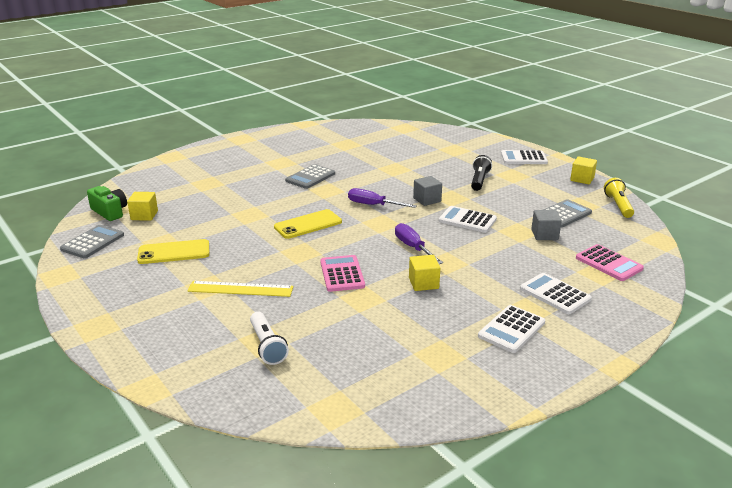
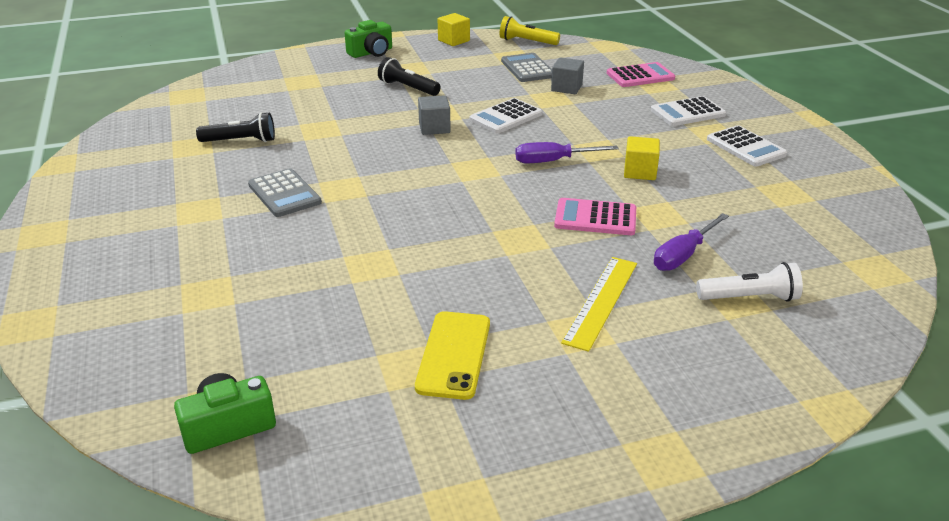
camera: 70 degrees left, 5 degrees up
(93, 242) = (350, 456): grey calculator -> none
(144, 215) = (283, 380): yellow cube -> none
(308, 224) = (442, 220): yellow phone -> none
(361, 153) = (240, 141): none -> black flashlight
(373, 205) = (420, 164): purple screwdriver -> purple screwdriver (683, 255)
(523, 158) = (371, 52): white calculator -> green camera

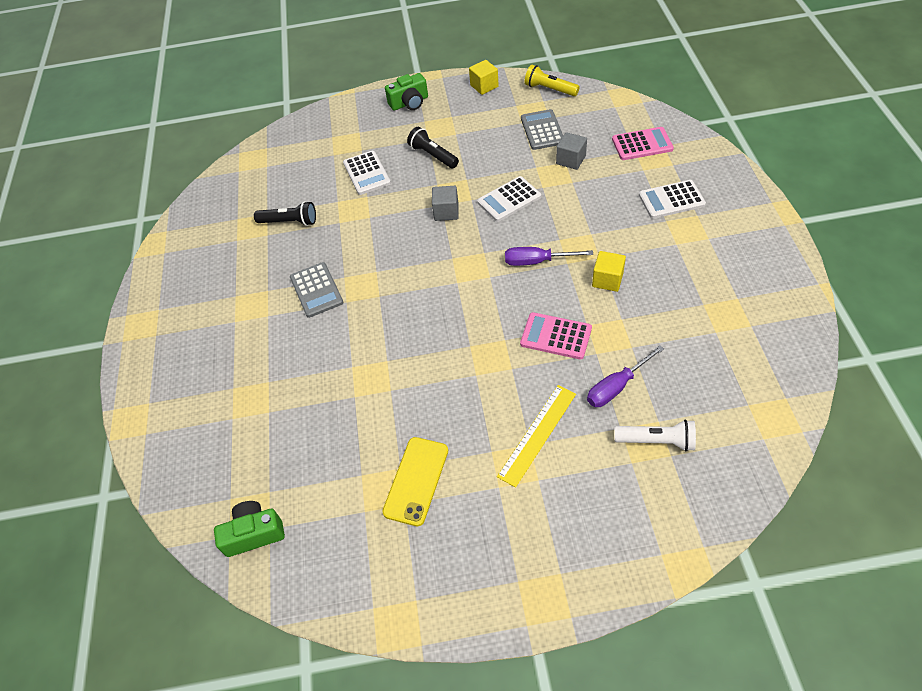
camera: 15 degrees right, 20 degrees up
(745, 147) = (710, 251): white calculator -> white calculator (366, 173)

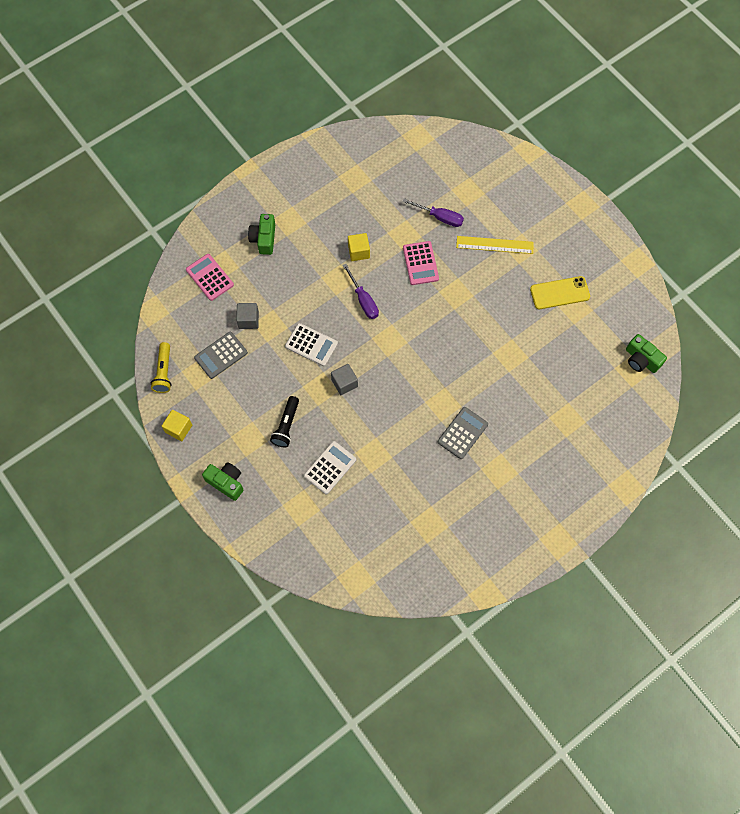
camera: 125 degrees left, 15 degrees up
(289, 222) = (410, 496): black flashlight -> none
(656, 441) = (464, 186): white flashlight -> none
(671, 200) = (264, 239): white calculator -> green camera

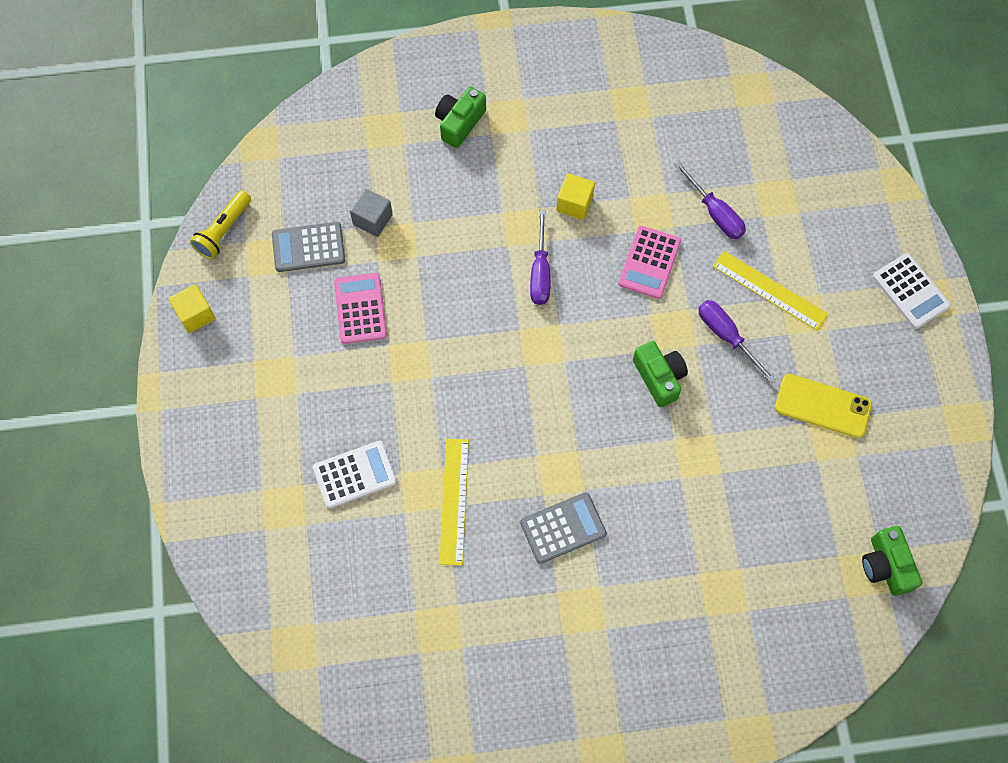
camera: 30 degrees right, 0 degrees up
(210, 277) = (358, 138): pink calculator -> pink calculator (360, 308)
(226, 482) = (210, 419): green camera -> green camera (659, 377)
(286, 425) = (333, 386): black flashlight -> none
(311, 345) = (433, 296): white calculator -> white calculator (910, 291)
(344, 383) = (445, 371): grey cube -> none
(394, 451) = (454, 501): none -> yellow ruler
(486, 282) = (726, 336): none -> purple screwdriver

